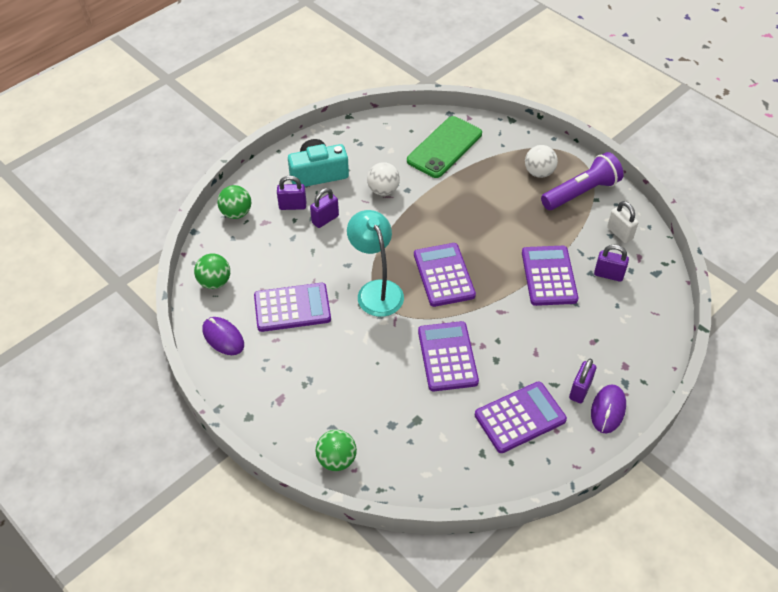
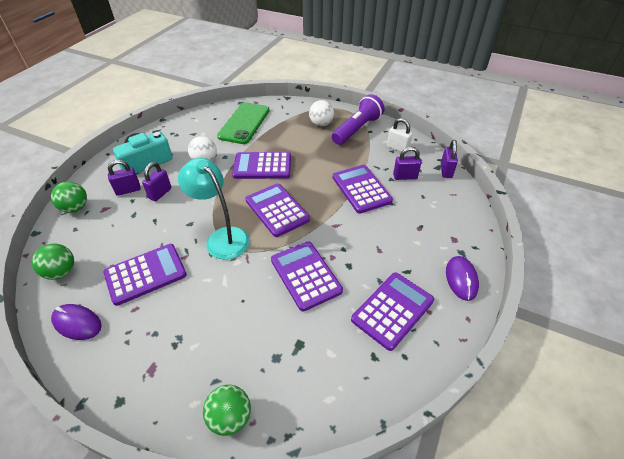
camera: 20 degrees left, 5 degrees down
(446, 215) = (262, 166): none -> purple calculator
(580, 390) = (430, 269): purple padlock -> purple padlock (446, 171)

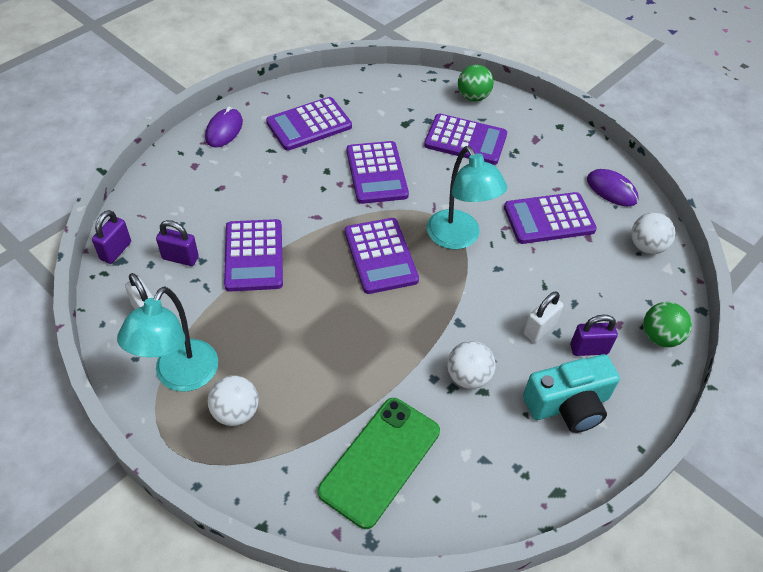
camera: 165 degrees left, 5 degrees up
(61, 272) = (646, 246): green ball -> white ball
(160, 193) = (539, 329): purple padlock -> white padlock
(262, 166) = (377, 338): purple calculator -> purple calculator (465, 140)
(357, 129) = (180, 377): purple flashlight -> turquoise lamp

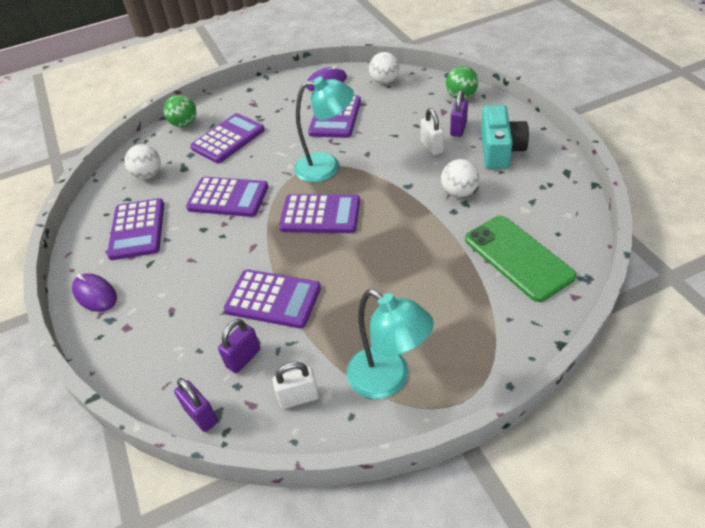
camera: 60 degrees left, 5 degrees down
(236, 412) = (442, 343): white ball -> white ball (148, 175)

